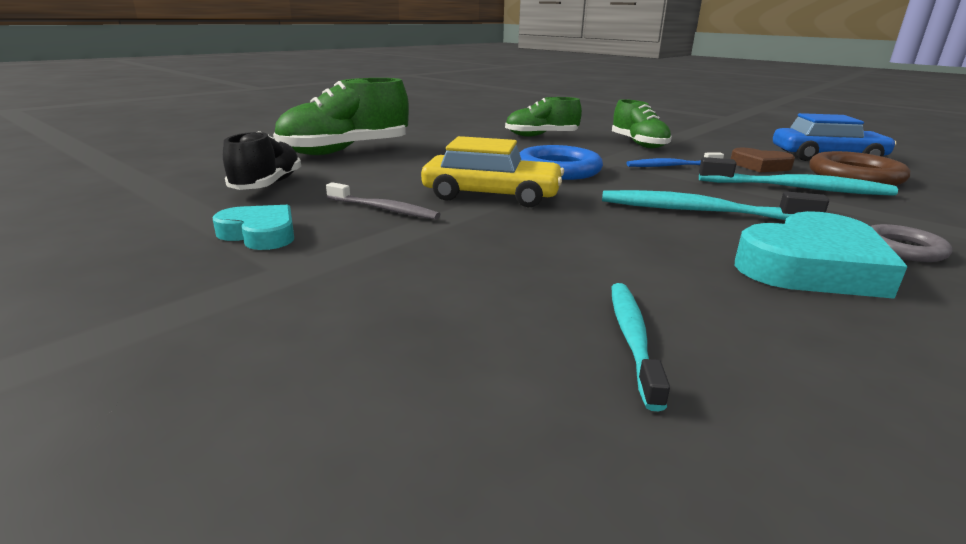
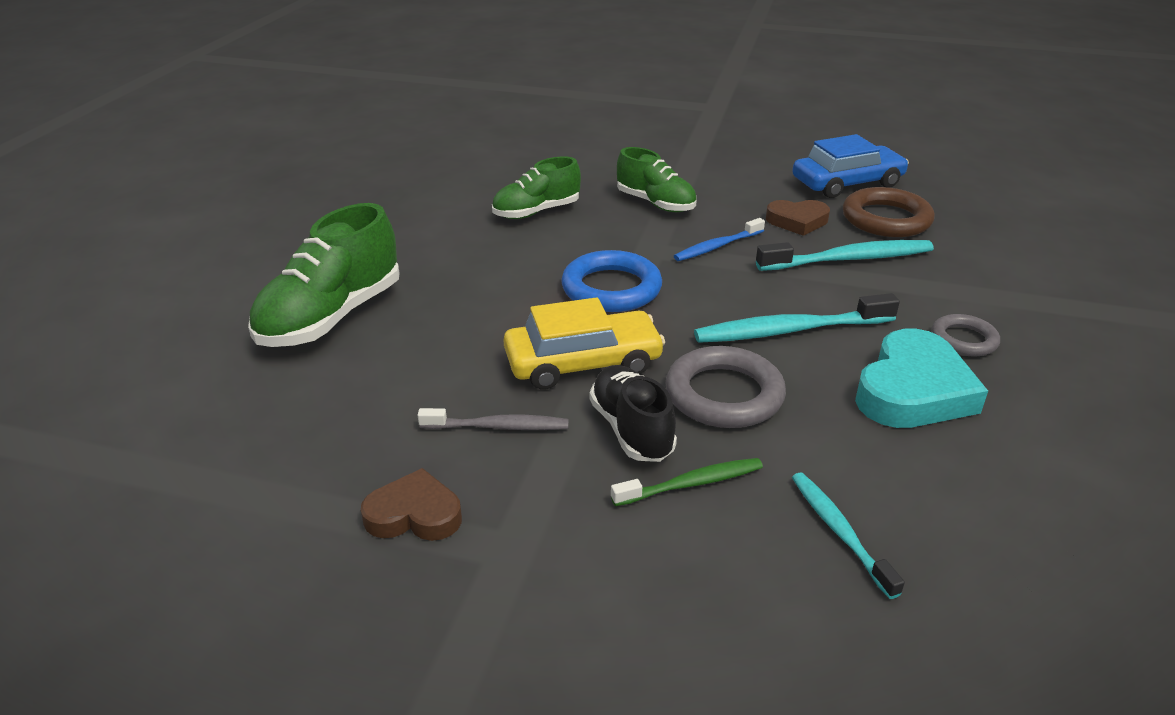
camera: 25 degrees left, 10 degrees up
(260, 234) = (414, 514): turquoise heart -> brown heart
(267, 185) = (318, 424): black shoe -> black shoe (631, 429)
(505, 270) = (691, 484): none -> green toothbrush
(597, 231) = (724, 394): none -> grey ring

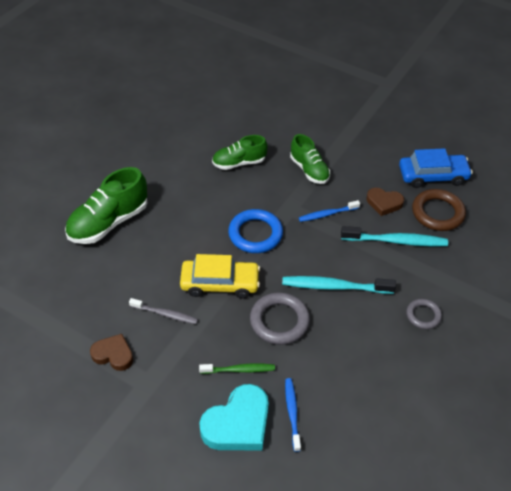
camera: 15 degrees right, 15 degrees up
(631, 429) = (225, 331): black shoe -> none
(839, 531) = (292, 413): turquoise toothbrush -> blue toothbrush
(913, 390) = (375, 342): turquoise heart -> turquoise heart (238, 423)

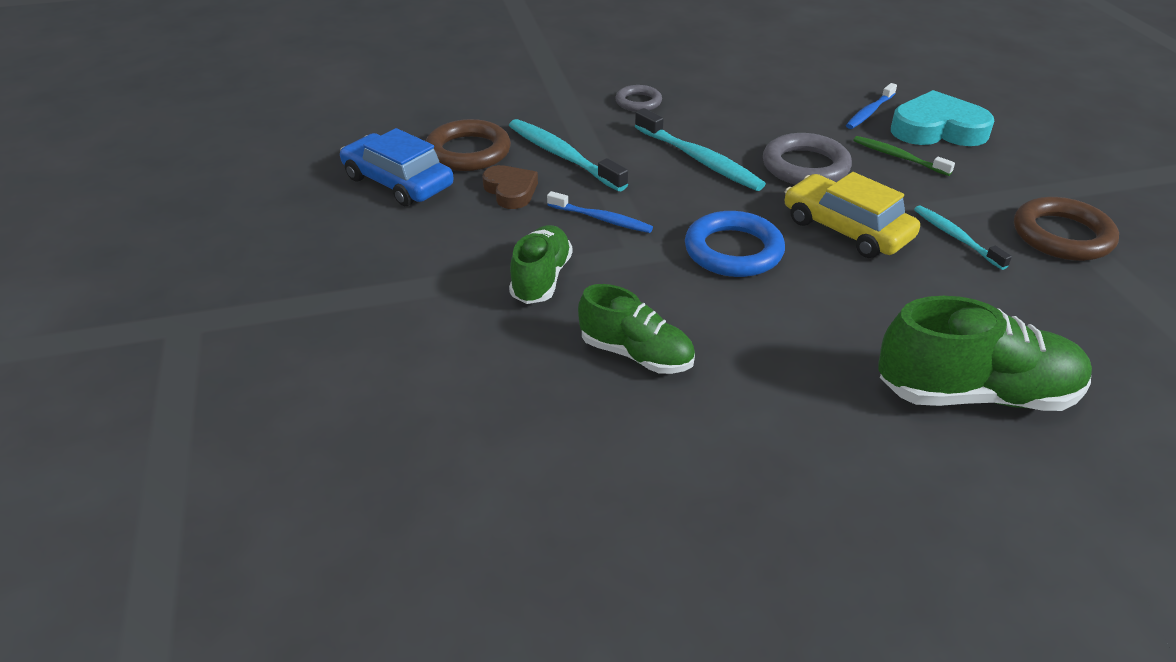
camera: 135 degrees left, 10 degrees down
(113, 354) = (1062, 235): brown heart -> brown ring
(165, 314) = (956, 237): grey toothbrush -> turquoise toothbrush

